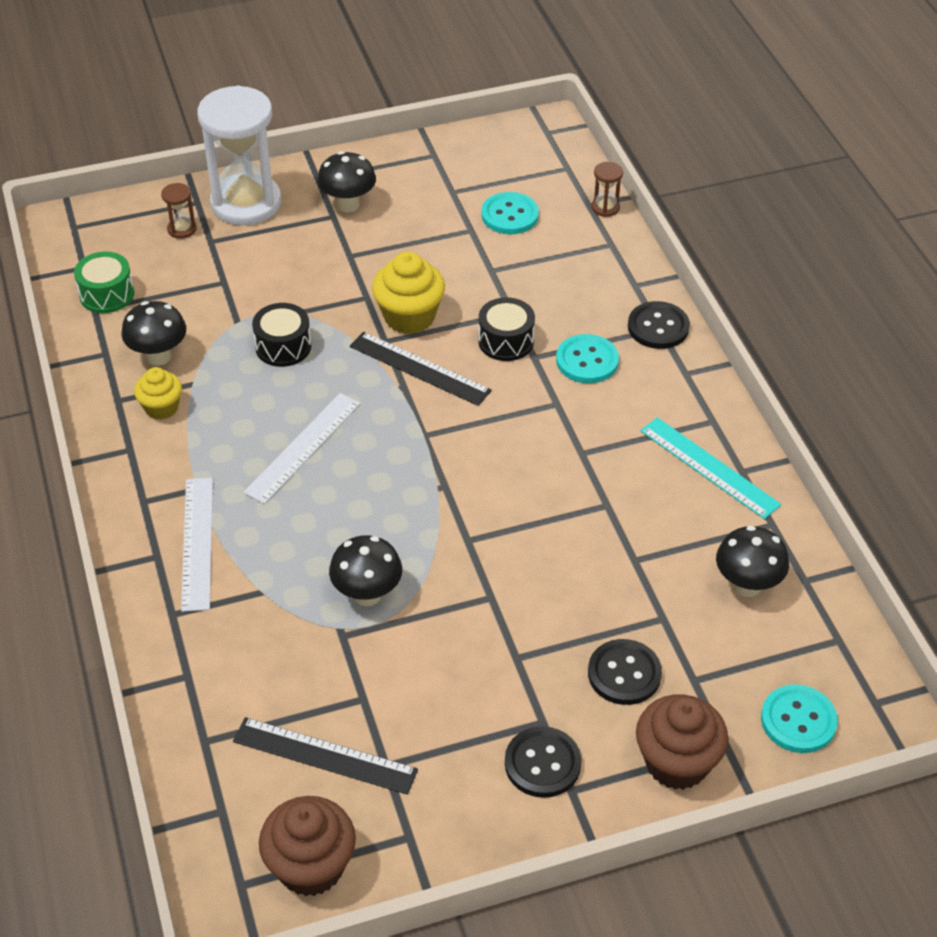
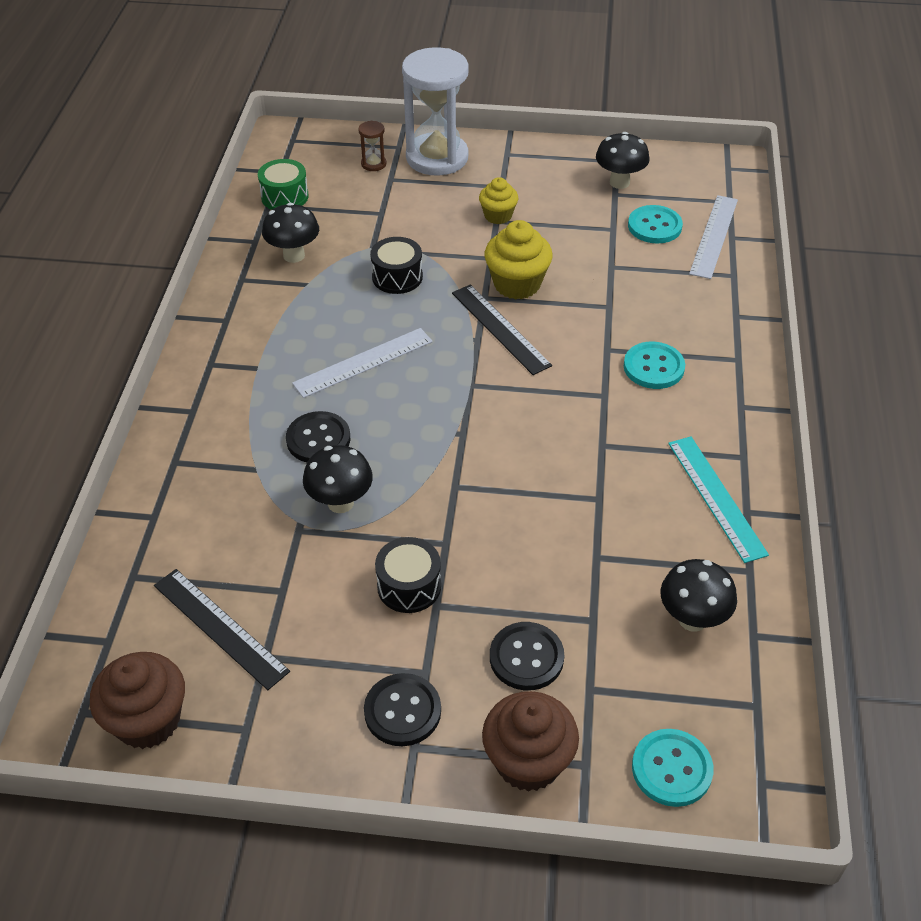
camera: 25 degrees right, 0 degrees up
(161, 408) = (271, 295): yellow cupcake -> yellow cupcake (498, 216)
(198, 543) = (230, 411): white ruler -> white ruler (714, 236)
(348, 205) = (519, 181): black mushroom -> black mushroom (619, 182)
(506, 341) = (589, 329): black drum -> black drum (409, 586)
(605, 207) = (746, 243): brown hourglass -> none
(658, 327) = (737, 358): black button -> black button (318, 439)

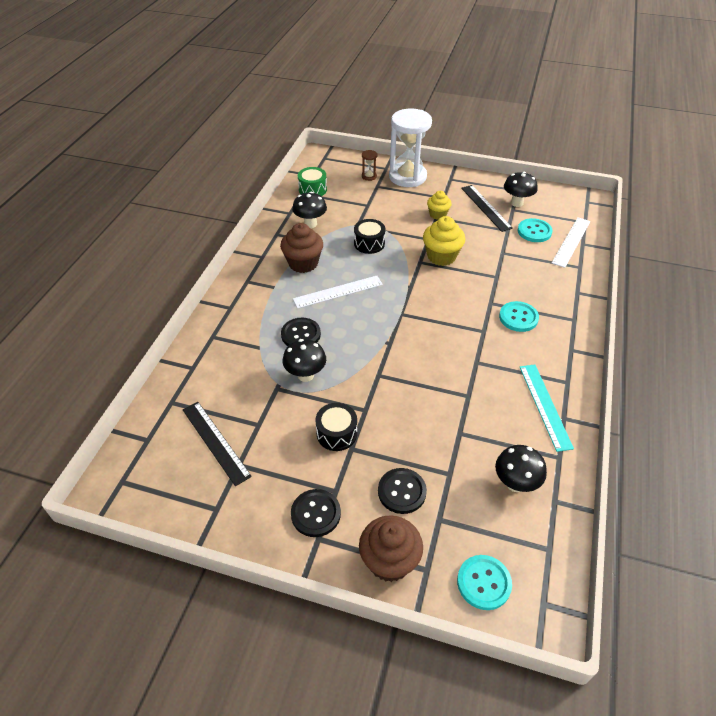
camera: 10 degrees right, 0 degrees up
(148, 720) = (159, 493): brown cupcake -> brown cupcake (303, 263)
(500, 329) = (425, 282): black ruler -> black ruler (485, 207)

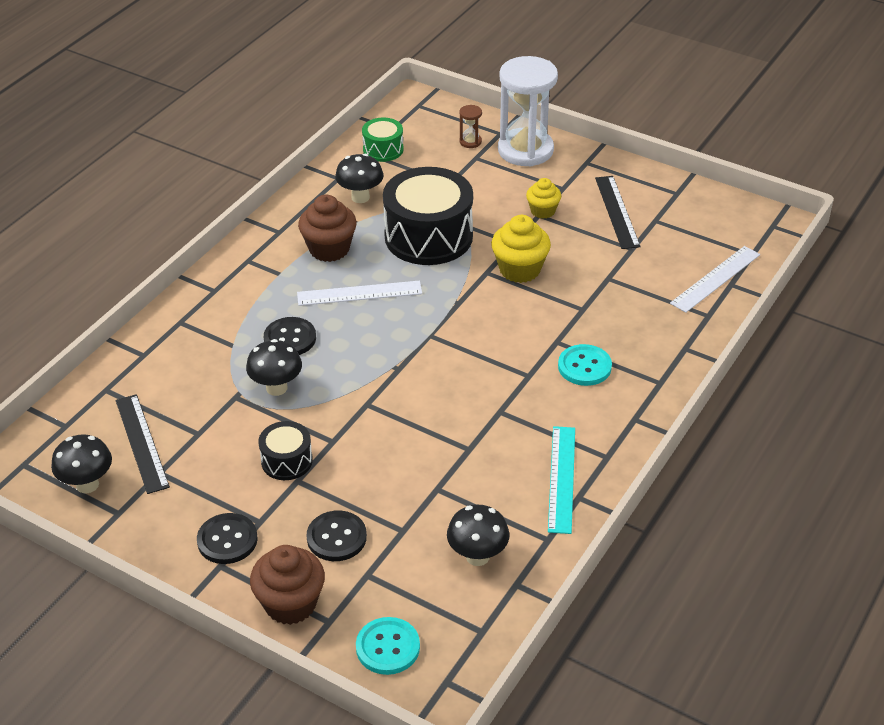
camera: 15 degrees right, 5 degrees down
(369, 243) = (428, 236): black drum -> black drum, size x2.03
(517, 203) = (666, 212): black mushroom -> black mushroom (87, 484)
(534, 231) = (669, 256): turquoise button -> none

